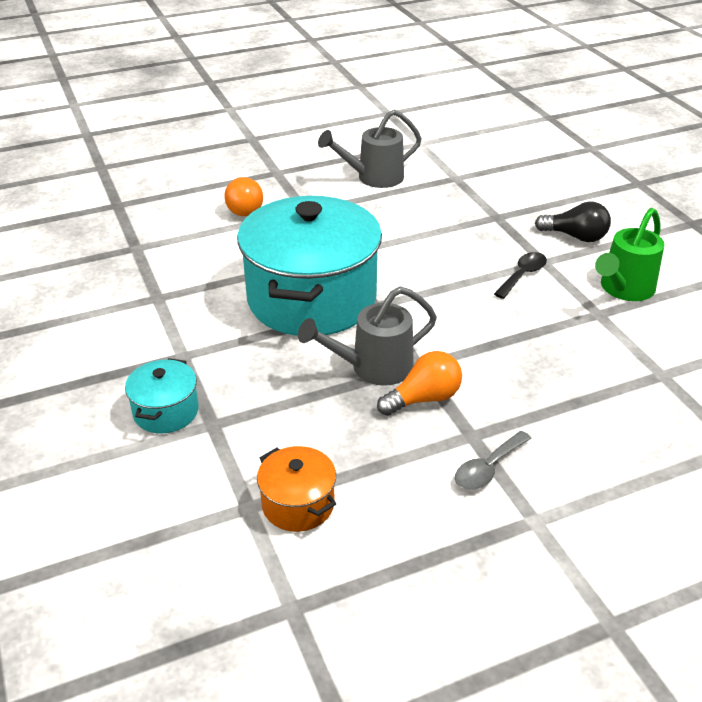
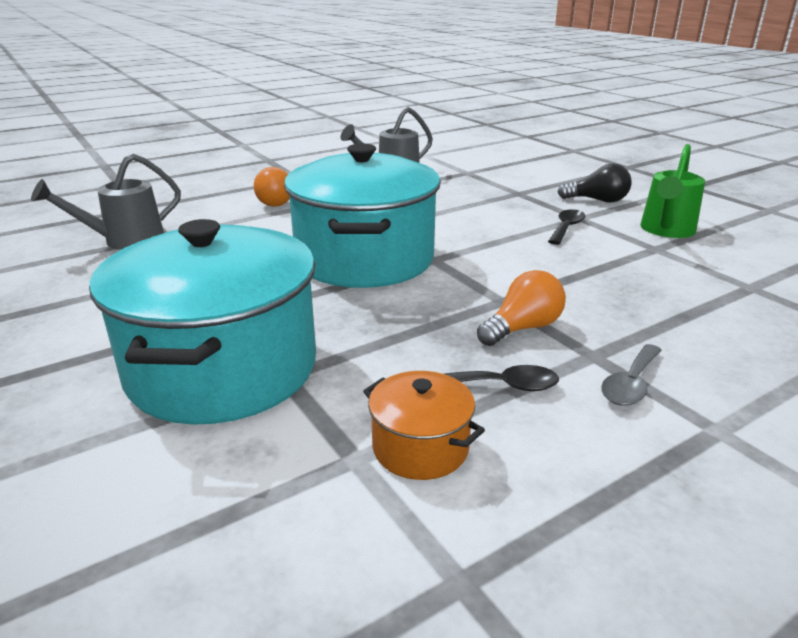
camera: 10 degrees left, 10 degrees down
(166, 411) = (222, 369): turquoise pot -> turquoise pot, size x2.30
(373, 368) = (454, 307): grey watering can -> grey watering can (125, 241)
(381, 456) = (501, 385): none -> black spoon

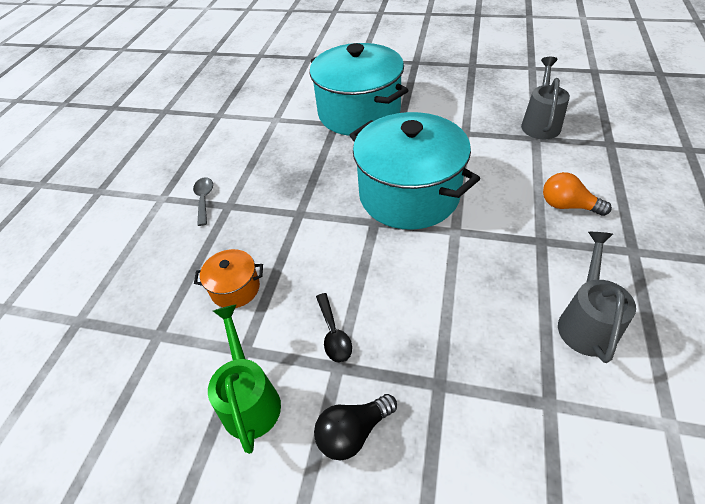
camera: 140 degrees right, 20 degrees up
(420, 447) = (260, 132): orange pot -> orange pot (235, 288)
(501, 385) = (255, 167): black spoon -> none
(522, 328) = (272, 201): orange light bulb -> none

